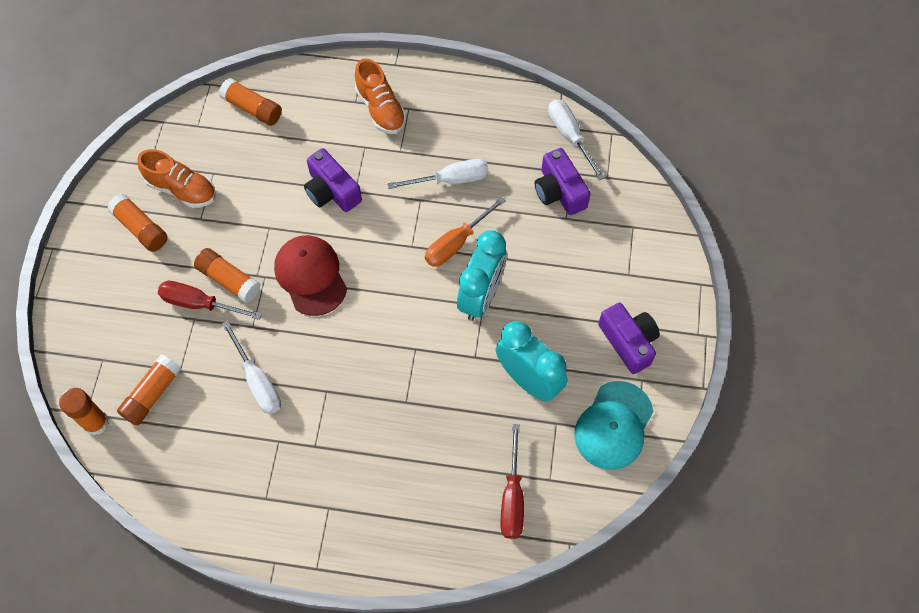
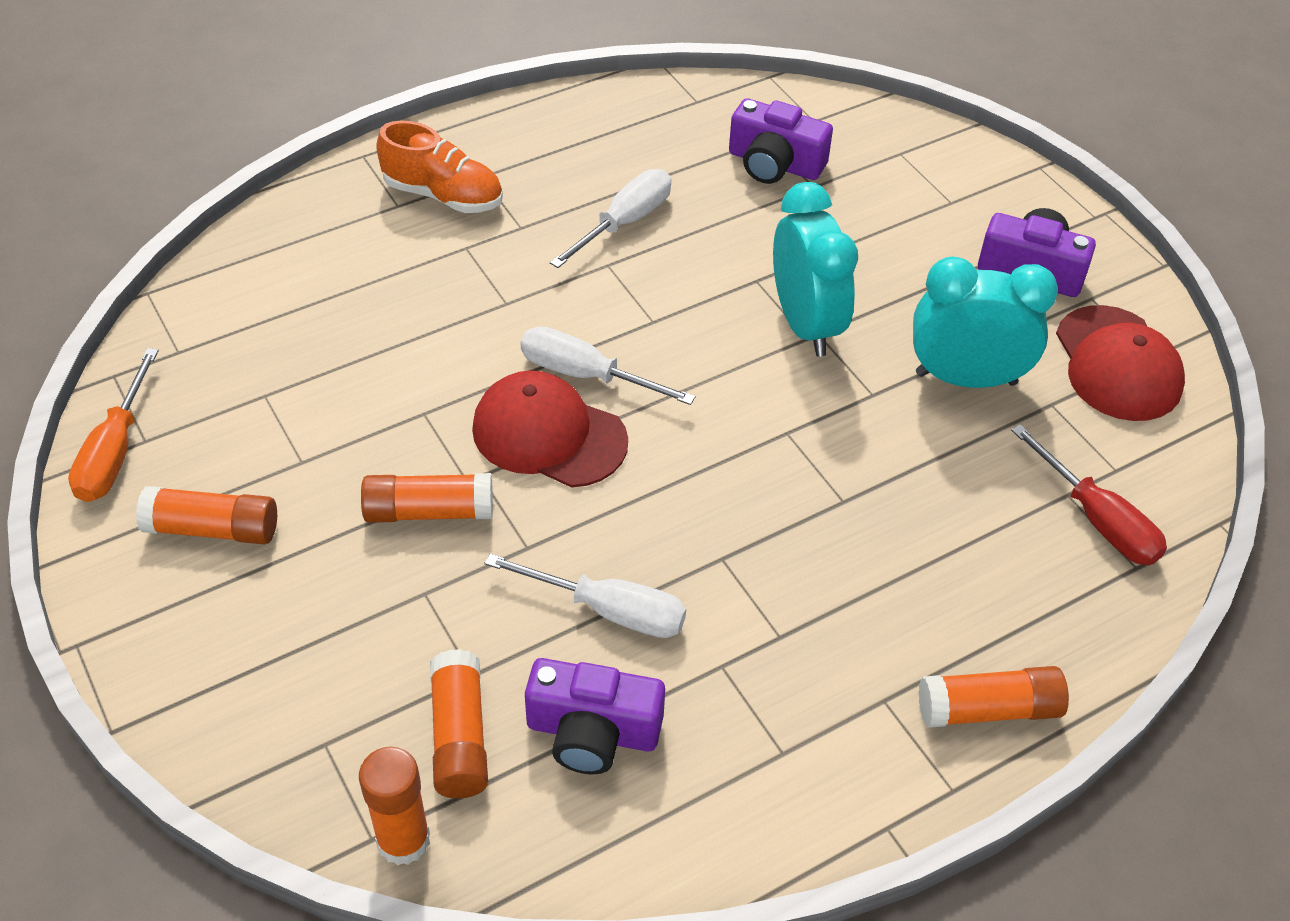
camera: 40 degrees left, 15 degrees down
(182, 189) = (233, 442): orange shoe -> none
(199, 304) = (413, 569): red screwdriver -> none
(252, 108) = (248, 287): orange glue stick -> orange glue stick (988, 709)
(331, 191) = (472, 320): purple camera -> purple camera (592, 732)
(456, 243) = (708, 285): orange screwdriver -> orange screwdriver (115, 451)
(570, 136) = (723, 103): white screwdriver -> white screwdriver (585, 375)
(613, 425) = (1117, 364): turquoise cap -> red cap

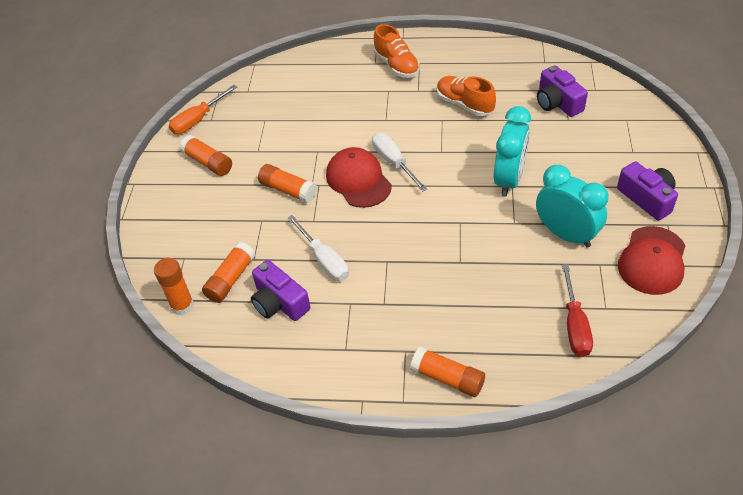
camera: 40 degrees right, 0 degrees up
(624, 222) = (464, 104): white screwdriver -> orange shoe

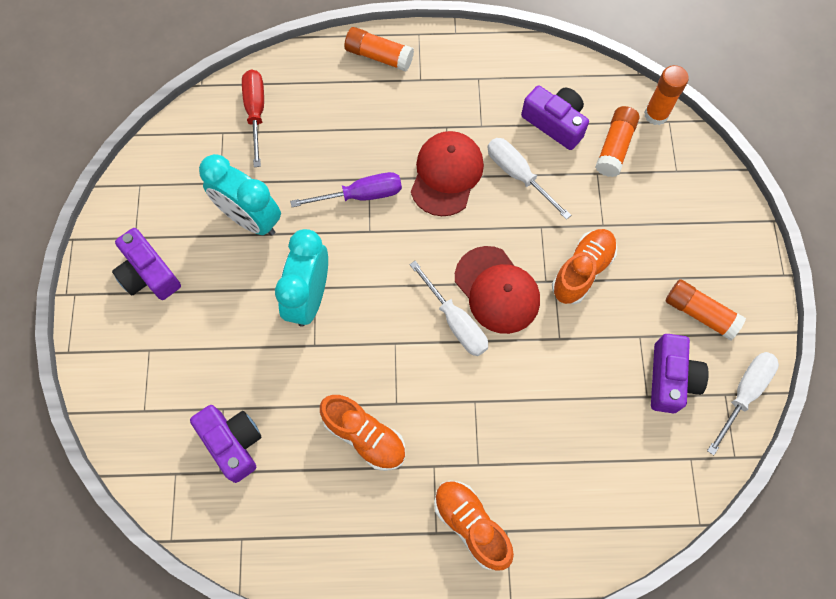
camera: 170 degrees right, 20 degrees up
(198, 120) = (744, 393): orange screwdriver -> white screwdriver
(244, 128) = (671, 379): none -> purple camera
(288, 190) = (582, 271): orange glue stick -> orange shoe
(467, 249) = (361, 195): none -> purple screwdriver
(652, 260) = (163, 189): red cap -> red cap (446, 174)

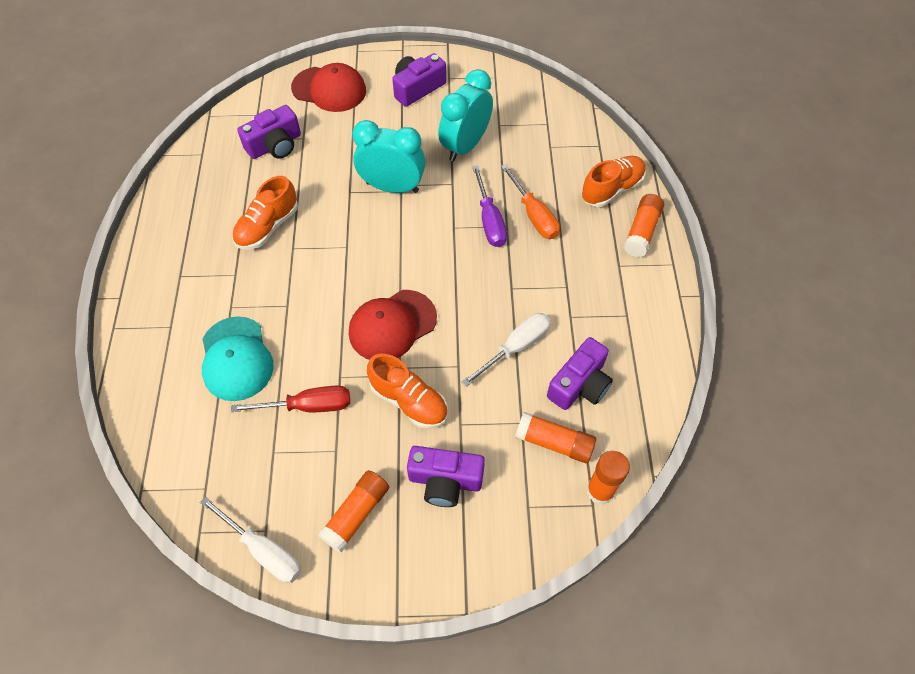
camera: 90 degrees right, 10 degrees down
(256, 112) = (569, 144): red screwdriver -> red screwdriver (308, 406)
(355, 152) = (534, 215): none -> orange screwdriver
(446, 174) = (513, 286): red cap -> red cap (329, 89)
(455, 322) = (363, 292): white screwdriver -> none
(471, 525) = (180, 300): orange shoe -> orange shoe (611, 189)
(544, 448) = (236, 359): none -> turquoise cap
(671, 379) = (288, 477): purple camera -> purple camera (445, 481)

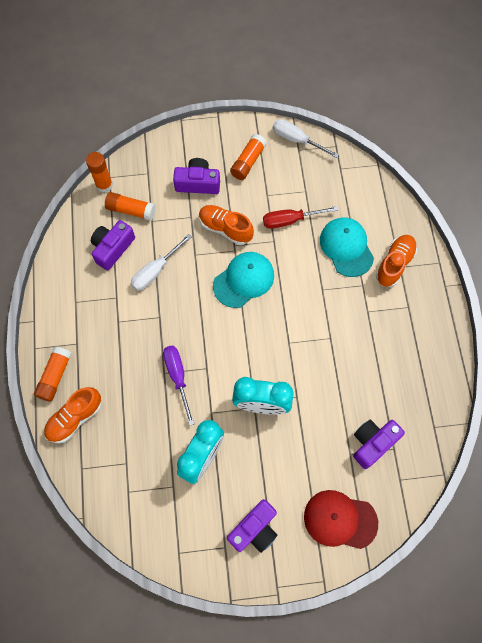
camera: 175 degrees right, 10 degrees up
(268, 227) = (355, 356): orange shoe -> orange shoe (394, 264)
(392, 325) = (244, 280): red cap -> turquoise cap
(534, 215) = (141, 385): orange screwdriver -> none

